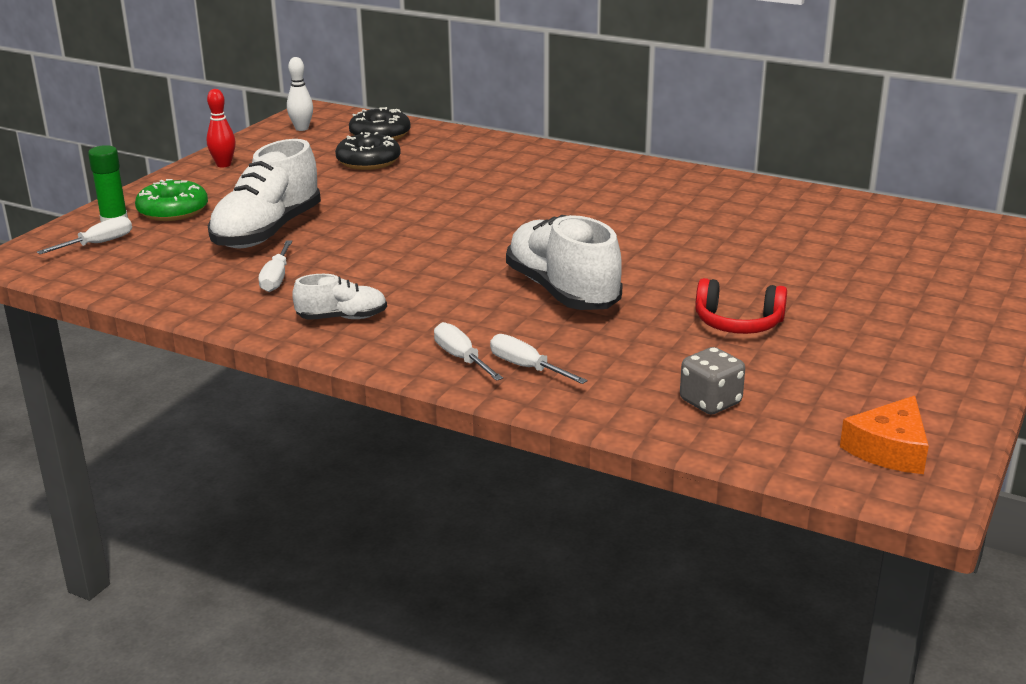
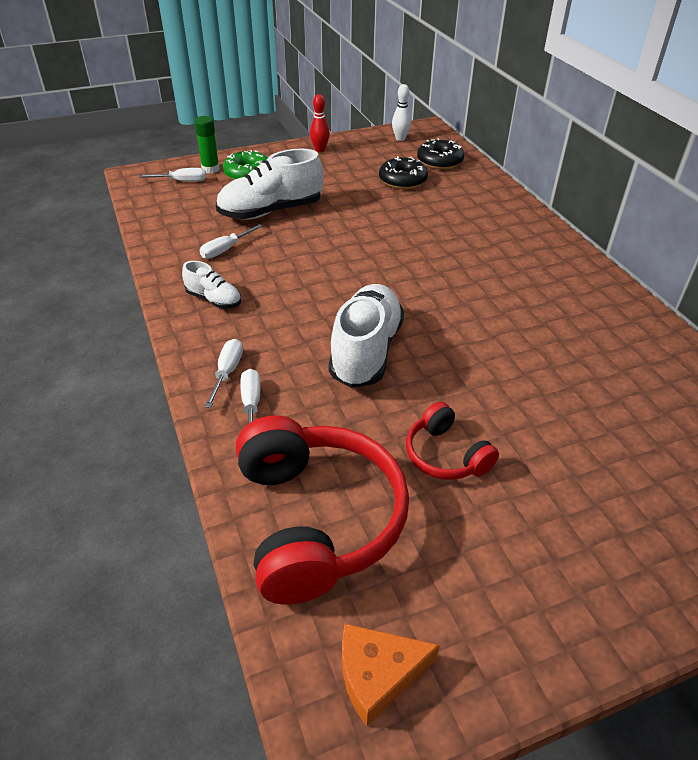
camera: 40 degrees right, 15 degrees up
(710, 402) = (317, 519): grey dice -> red headphones

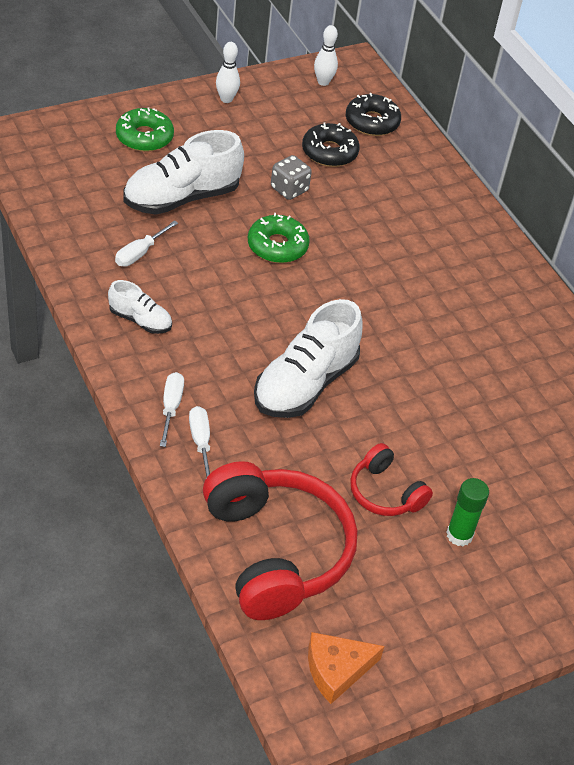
camera: 10 degrees left, 5 degrees up
(182, 181) = (68, 148): white screwdriver -> none
(210, 169) = (98, 129): green glue stick -> green glue stick (459, 535)
(320, 150) = (226, 99): red bowling pin -> white bowling pin
(350, 243) = (277, 246): none -> green donut
(365, 205) = (289, 189): none -> grey dice
(366, 351) = (305, 384): white shoe -> white shoe turned 150 degrees counterclockwise

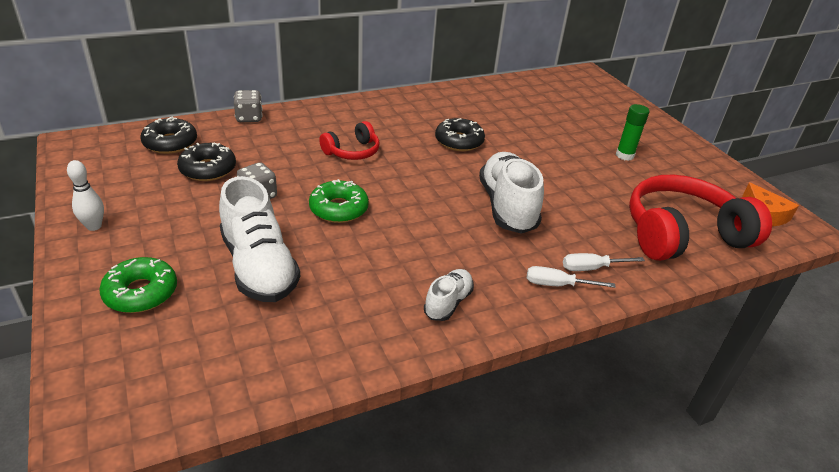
camera: 85 degrees left, 10 degrees down
(139, 253) = (347, 301): white screwdriver -> none
(305, 384) = (507, 207): white shoe -> white shoe turned 135 degrees counterclockwise
(323, 82) = (94, 163): white bowling pin -> none
(385, 493) = (603, 180): red headphones -> red headphones (352, 152)
(442, 171) = (249, 118): none -> grey dice
(444, 353) = (459, 141): none -> black donut

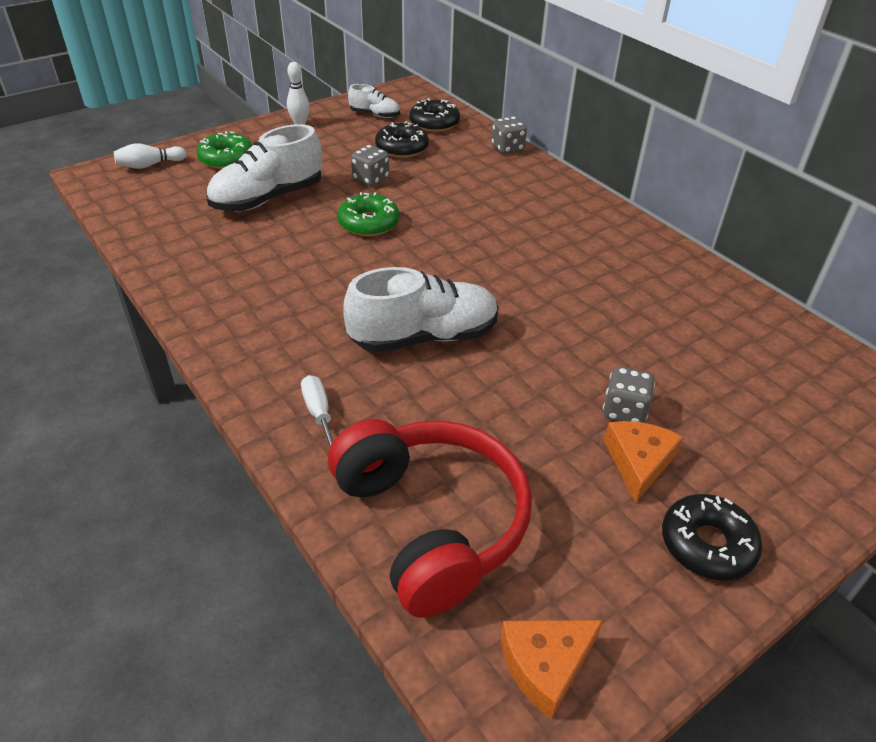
camera: 80 degrees right, 5 degrees up
(106, 367) = (150, 165): none -> white bowling pin
(352, 152) = (481, 215): red headphones -> none
(448, 303) = (236, 306): white shoe -> white shoe (375, 115)
(459, 141) = (558, 287): black donut -> black donut (707, 544)
(556, 285) = (280, 383): white screwdriver -> none
(584, 149) = (624, 411): none -> grey dice
(624, 155) = (638, 462): green glue stick -> orange cheese

